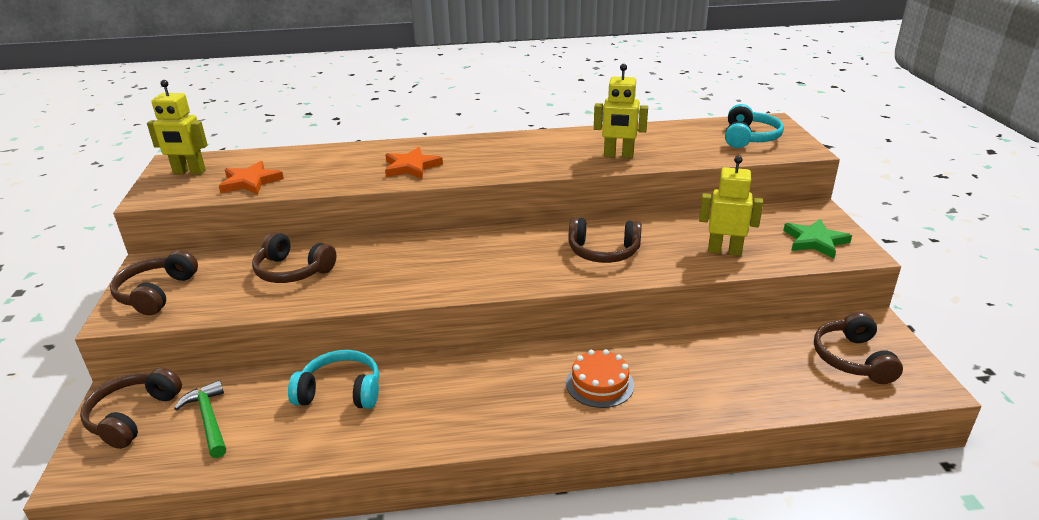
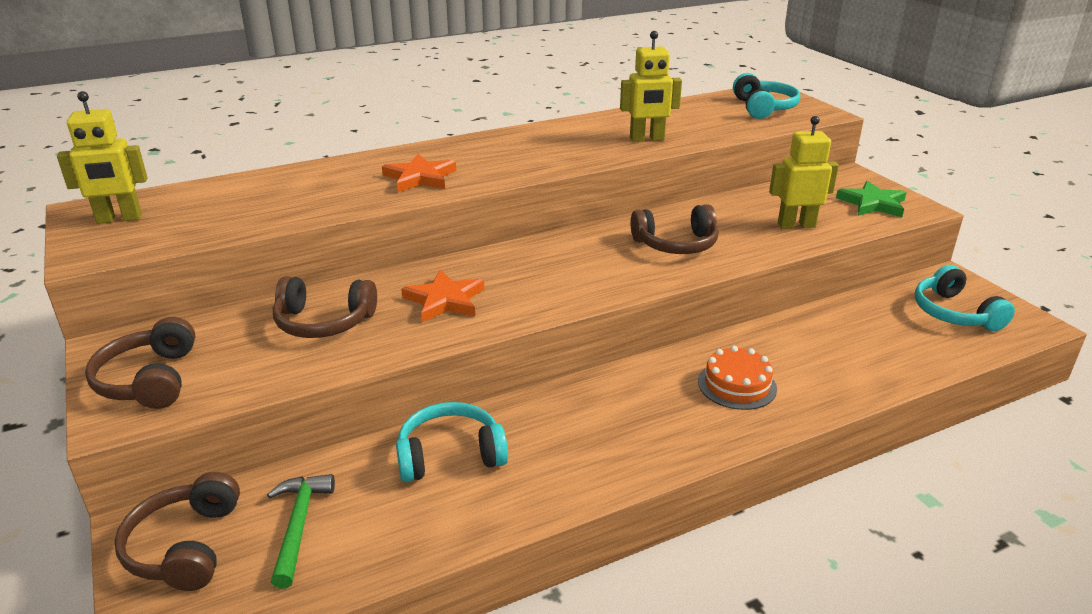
camera: 20 degrees left, 0 degrees up
(208, 419) = (298, 525): green hammer -> green hammer turned 45 degrees clockwise
(250, 182) = (220, 219): orange star -> orange star (445, 300)
(852, 359) = (954, 313): brown headphones -> turquoise headphones

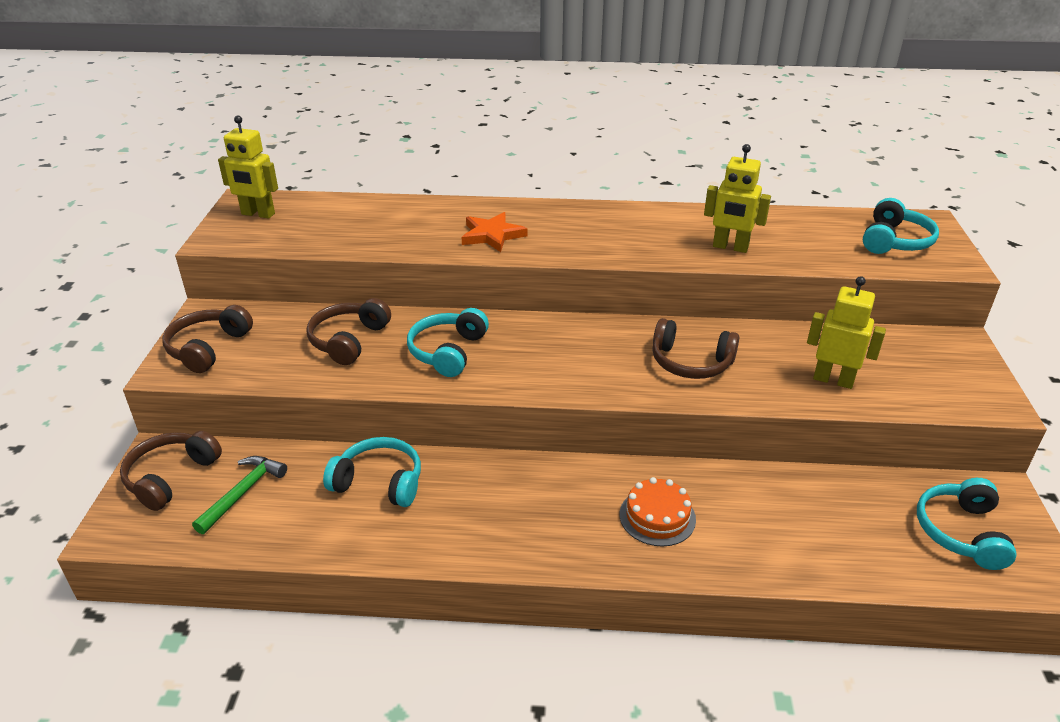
camera: 30 degrees right, 5 degrees up
(324, 322) = (349, 340): brown headphones -> brown headphones turned 75 degrees clockwise
(445, 300) = (448, 352): orange star -> turquoise headphones
(872, 203) = (947, 382): green star -> none

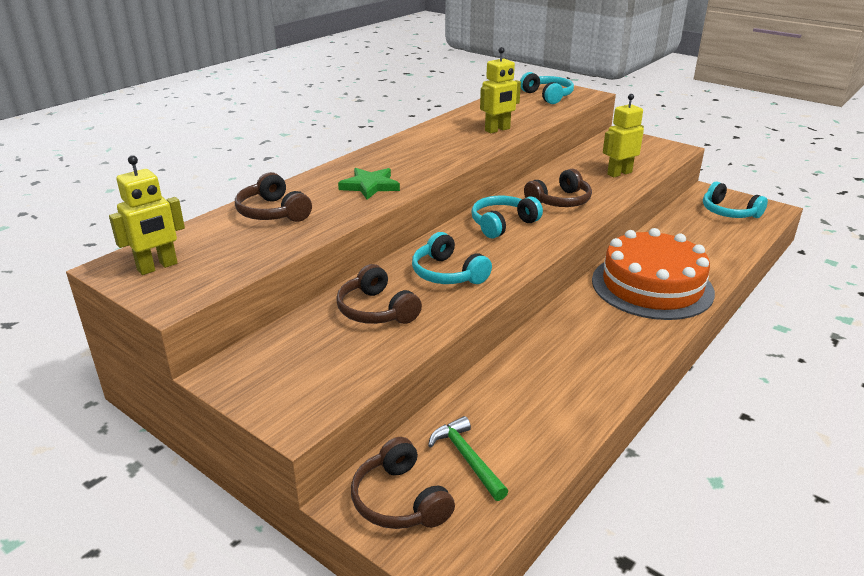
camera: 55 degrees left, 5 degrees down
(208, 348) = (289, 387): brown headphones -> brown headphones (273, 212)
(379, 482) = (521, 381): turquoise headphones -> turquoise headphones (502, 224)
(492, 235) = (370, 186): orange star -> green star
(657, 517) = (652, 286): orange cake -> orange cake, size x2.16

